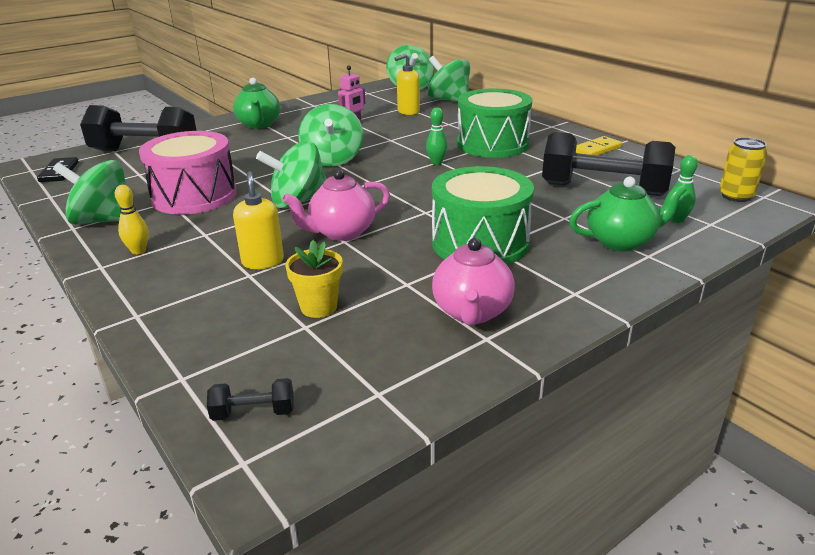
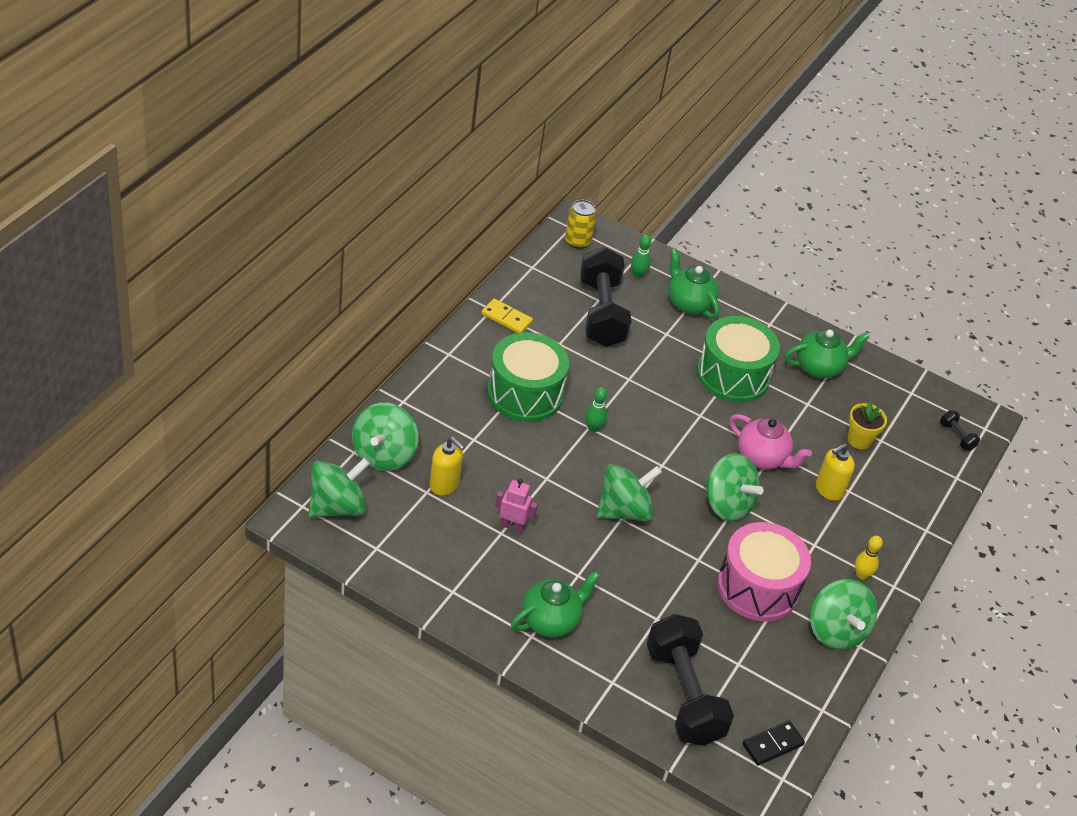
camera: 120 degrees left, 15 degrees up
(472, 312) = (819, 367): pink teapot -> green teapot

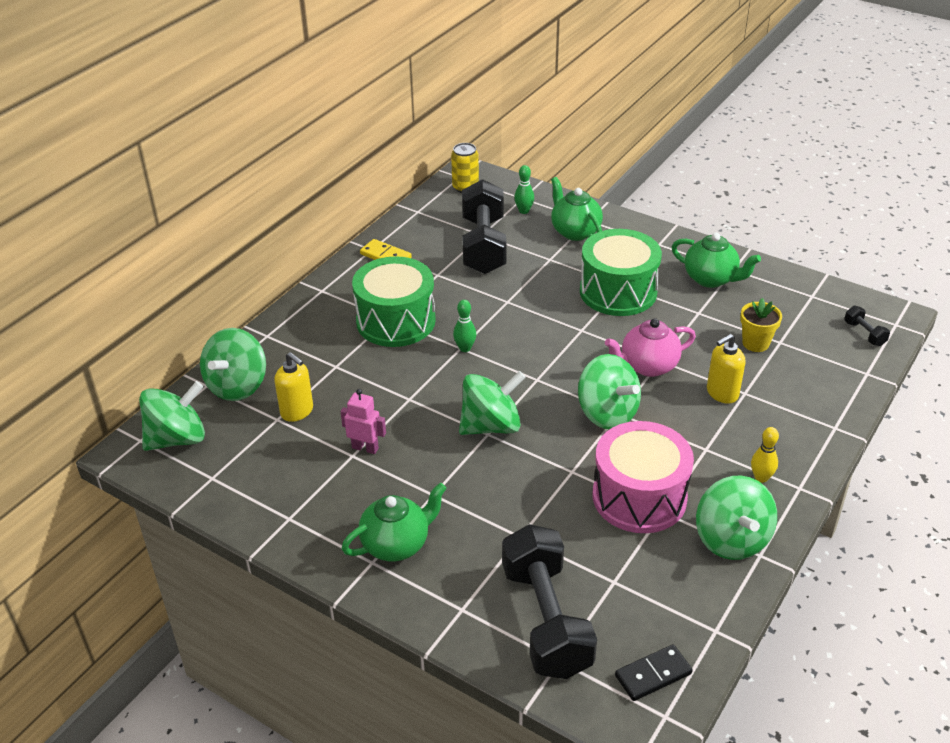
camera: 10 degrees right, 5 degrees down
(762, 458) = (648, 366): pink teapot -> pink teapot turned 120 degrees clockwise
(819, 367) = (711, 279): green teapot -> green teapot turned 45 degrees clockwise

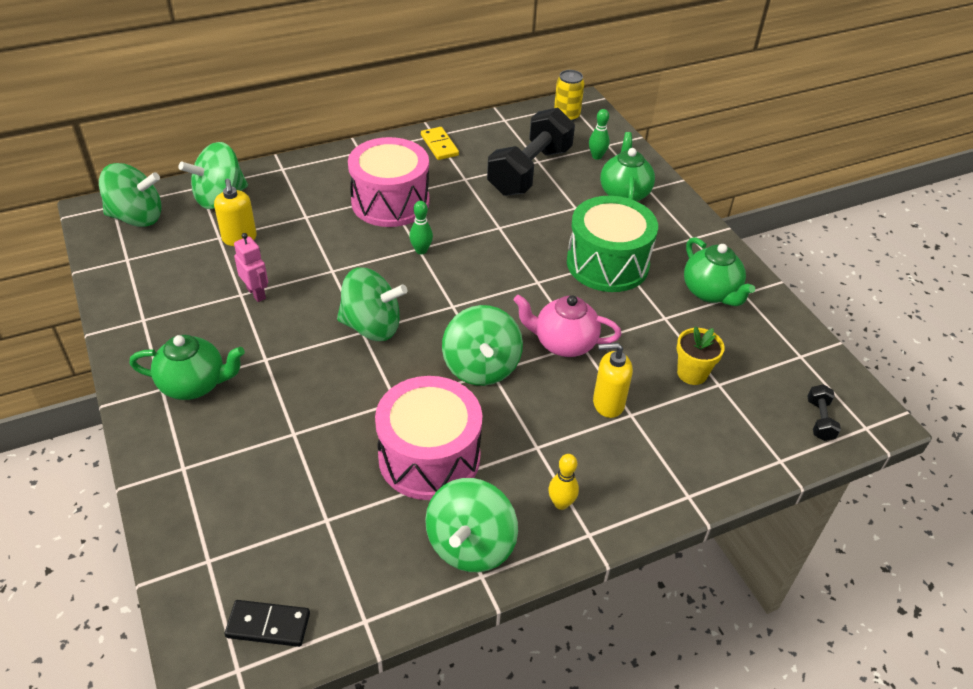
camera: 30 degrees right, 5 degrees up
(396, 321) = (390, 202): green drum -> pink drum
(546, 620) = (235, 518): black dumbbell -> none

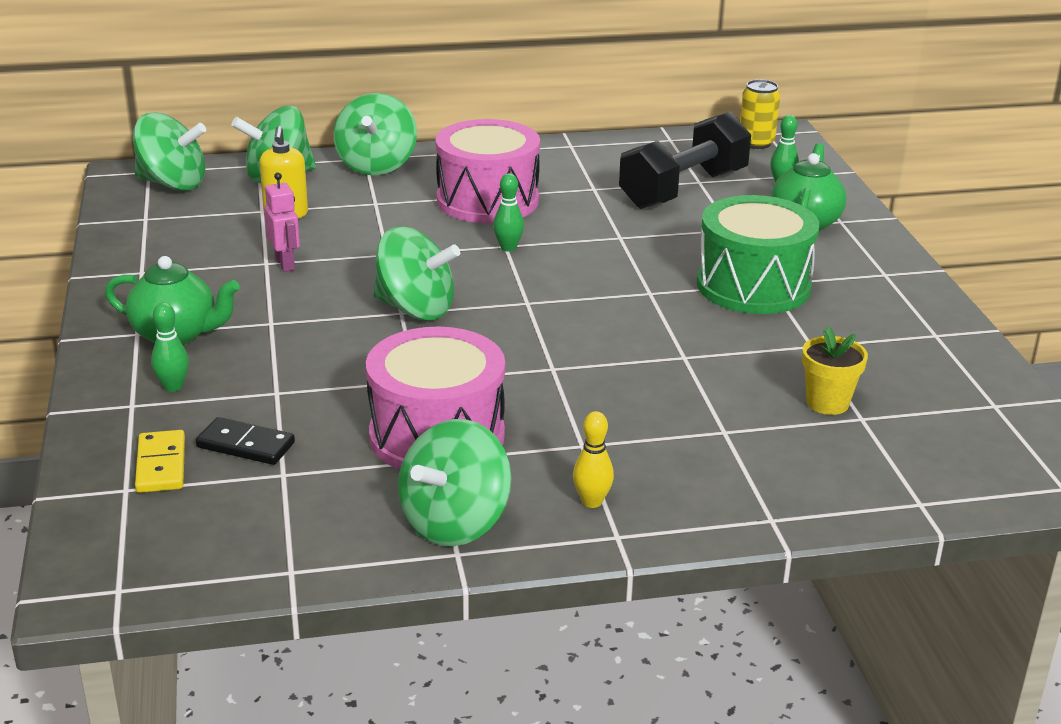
camera: 15 degrees right, 15 degrees down
(210, 442) = (173, 387): none -> green bowling pin
(268, 625) = (171, 556): black domino -> black domino (245, 445)
(439, 145) = (573, 155): yellow domino -> yellow domino (161, 465)
(481, 367) = (540, 362): green spinning top -> green spinning top (376, 165)
(563, 343) = (660, 353): pink teapot -> none
(608, 403) = (696, 417): yellow soap dispenser -> none
(710, 292) = (888, 329): green teapot -> none
(819, 420) = (996, 471): black dumbbell -> none

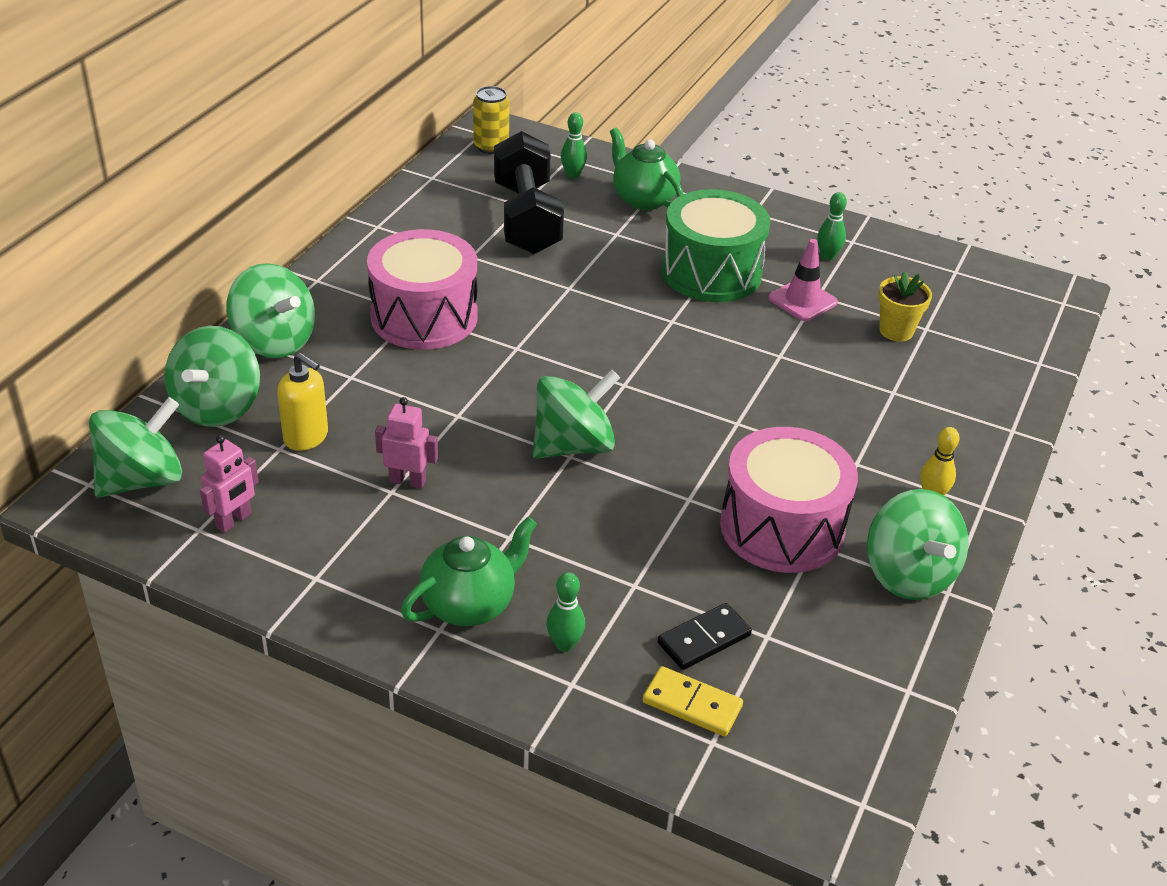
camera: 55 degrees left, 10 degrees up
(167, 225) = (234, 520): none -> pink robot
(508, 248) = (522, 348): green bowling pin -> green bowling pin (827, 256)
(789, 340) = (802, 300): none -> pink traffic cone

